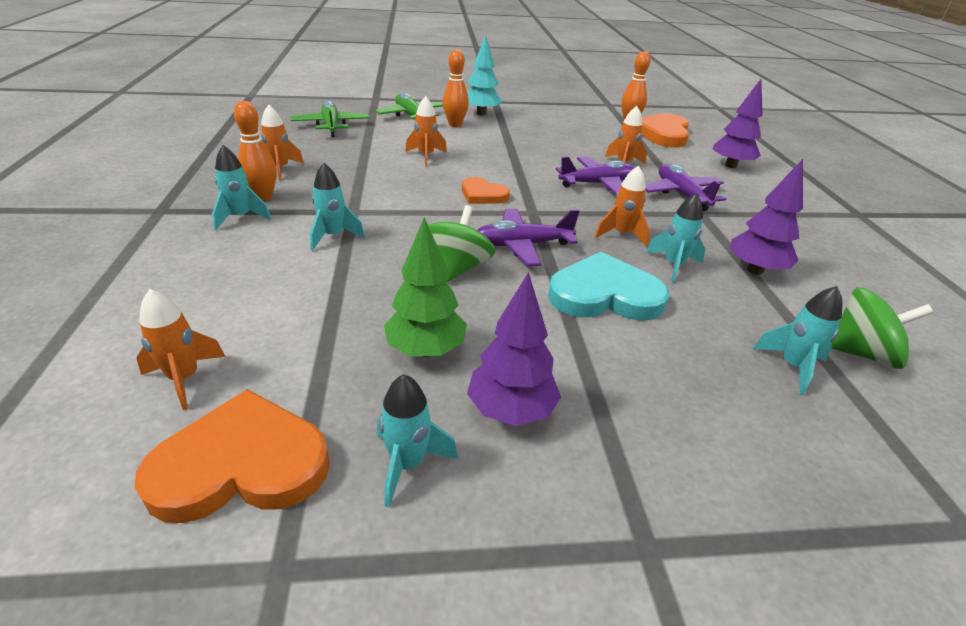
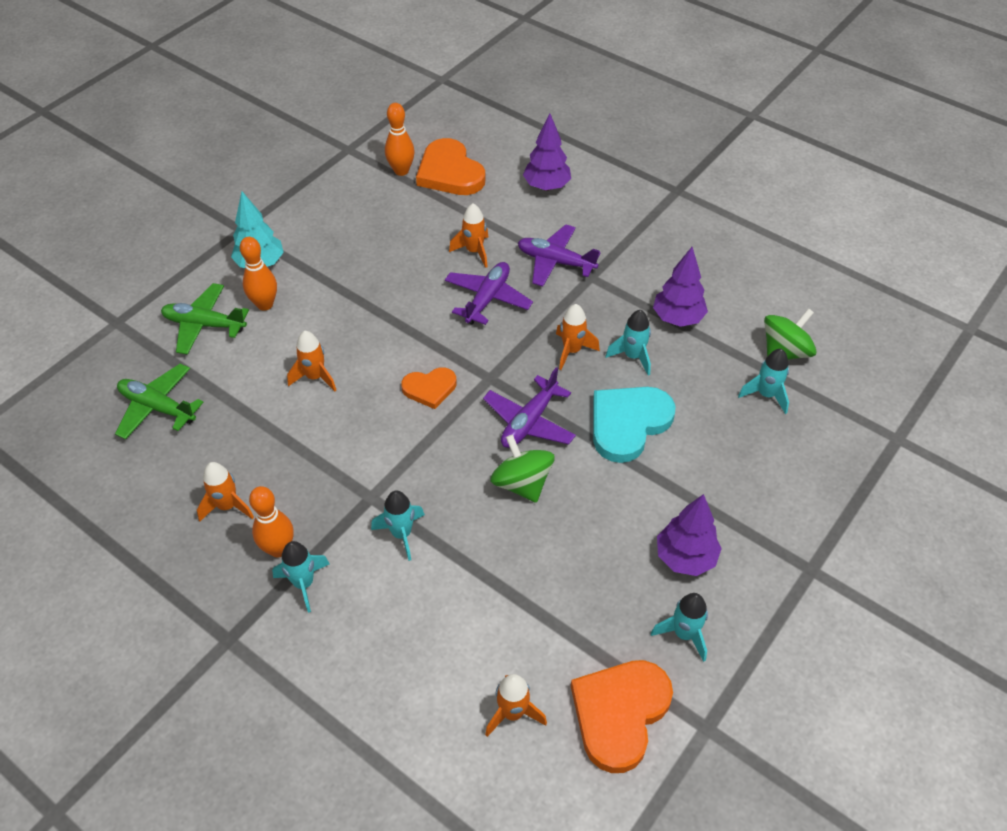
camera: 45 degrees left, 15 degrees up
(425, 350) = (597, 564): green tree -> none

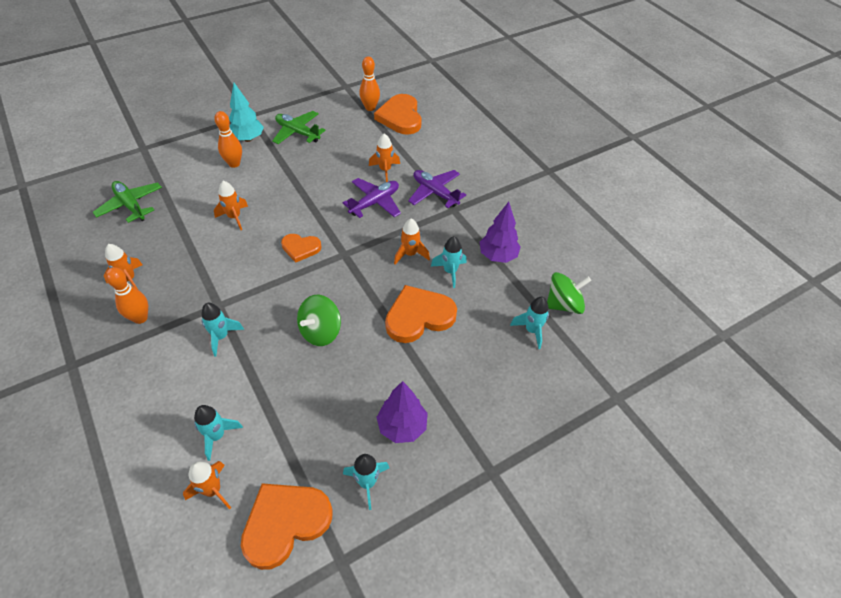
camera: 20 degrees right, 0 degrees up
(204, 325) = (191, 165): green plane -> green plane (297, 132)
(304, 583) = (140, 346): turquoise rocket -> turquoise rocket (217, 436)
(522, 483) = (321, 331): green spinning top -> green spinning top turned 135 degrees counterclockwise
(529, 421) = (352, 292): purple plane -> none
(546, 186) = (458, 143): purple tree -> none
(628, 424) = (419, 316): turquoise heart -> orange heart

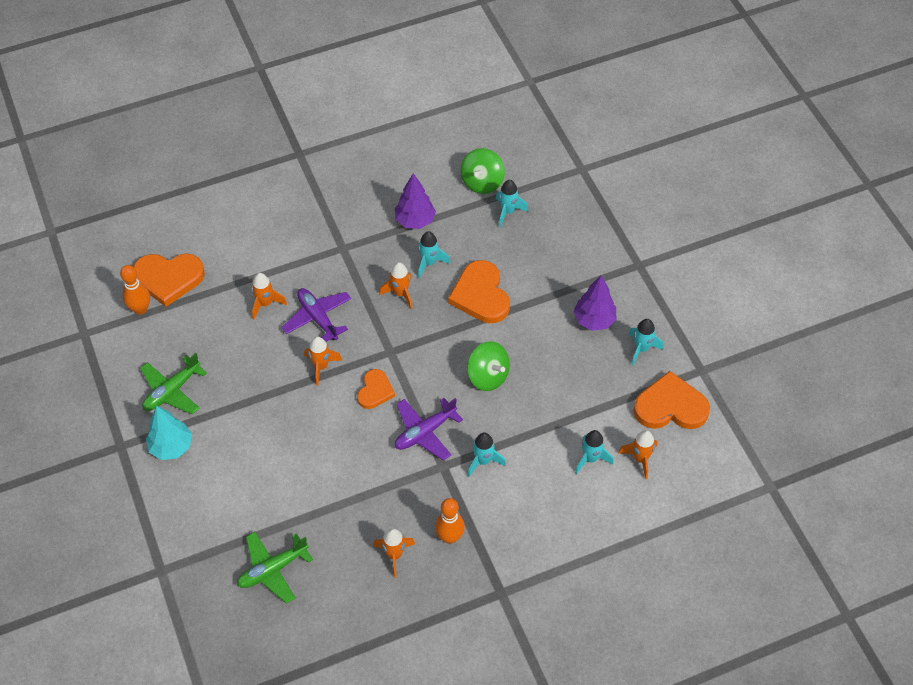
camera: 80 degrees left, 5 degrees up
(234, 164) = (218, 460): orange bowling pin -> none
(234, 217) = (315, 456): orange rocket -> orange rocket (321, 366)
(285, 523) = (670, 406): orange heart -> orange heart turned 120 degrees clockwise
(435, 193) = (313, 260): purple plane -> purple plane (425, 432)
(563, 304) = (482, 182): green spinning top -> green spinning top turned 150 degrees counterclockwise

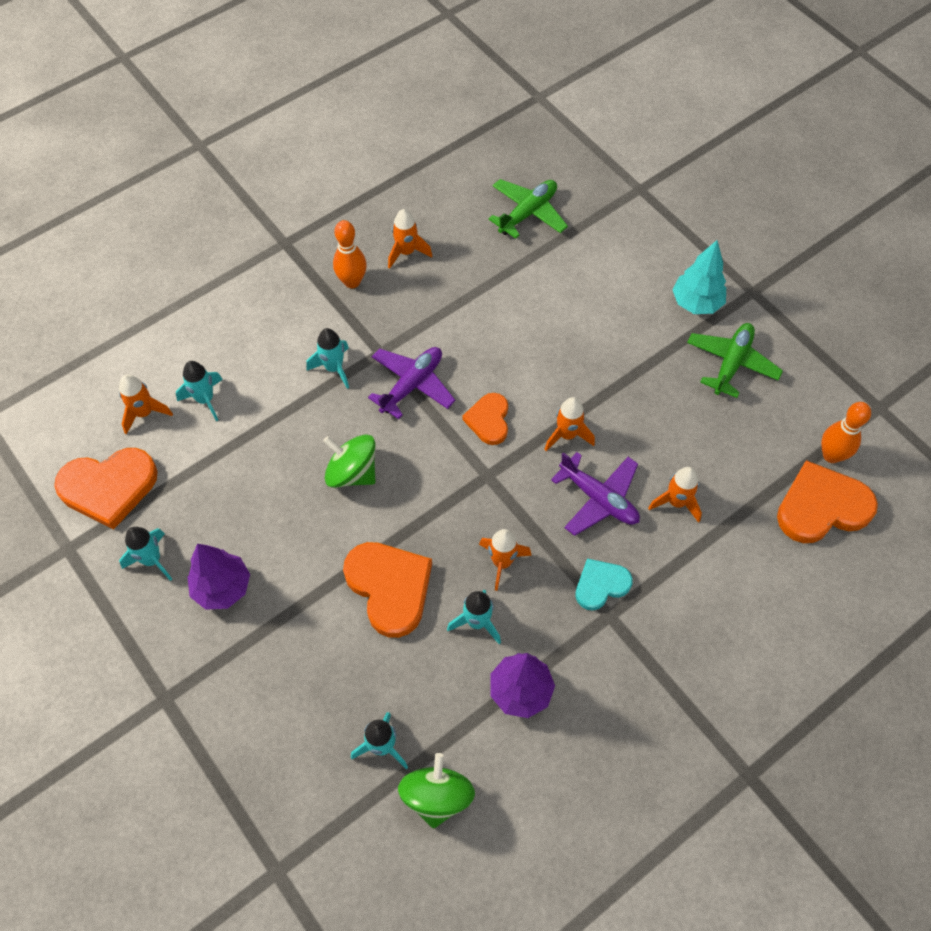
camera: 165 degrees right, 5 degrees up
(340, 266) = (601, 585): none -> turquoise heart

